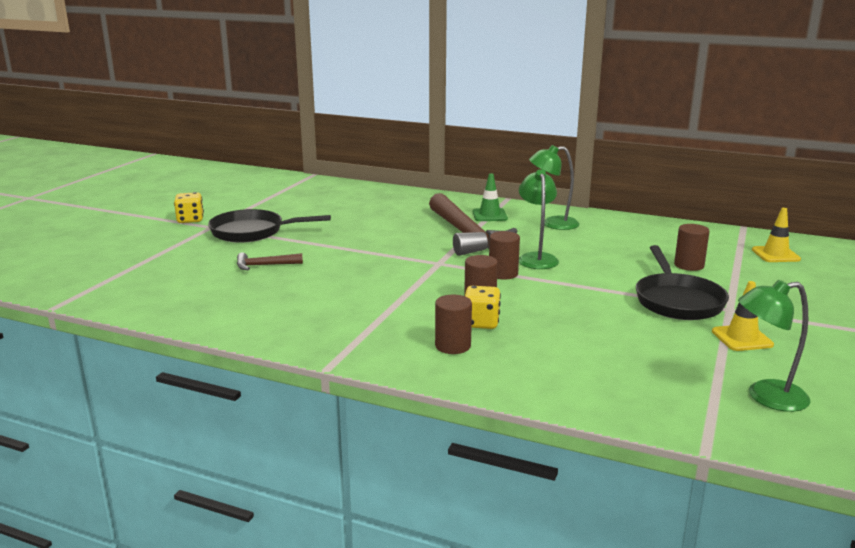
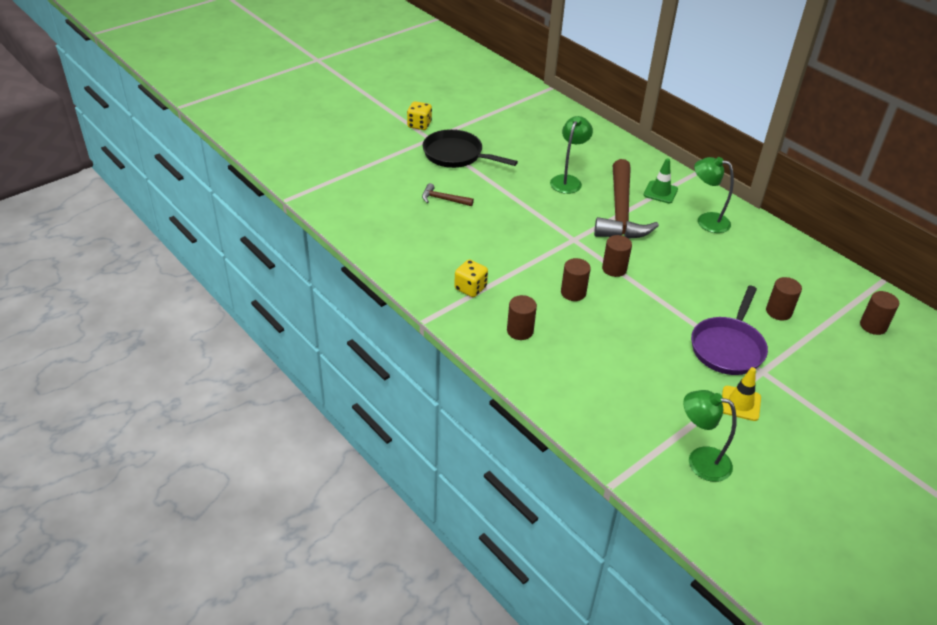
camera: 25 degrees right, 20 degrees up
(481, 323) = (556, 316): yellow dice -> yellow dice (470, 288)
(536, 258) = (656, 259): green lamp -> green lamp (568, 180)
(677, 301) = (728, 347): black pan -> purple pan
(775, 254) = (873, 326): yellow traffic cone -> brown cylinder

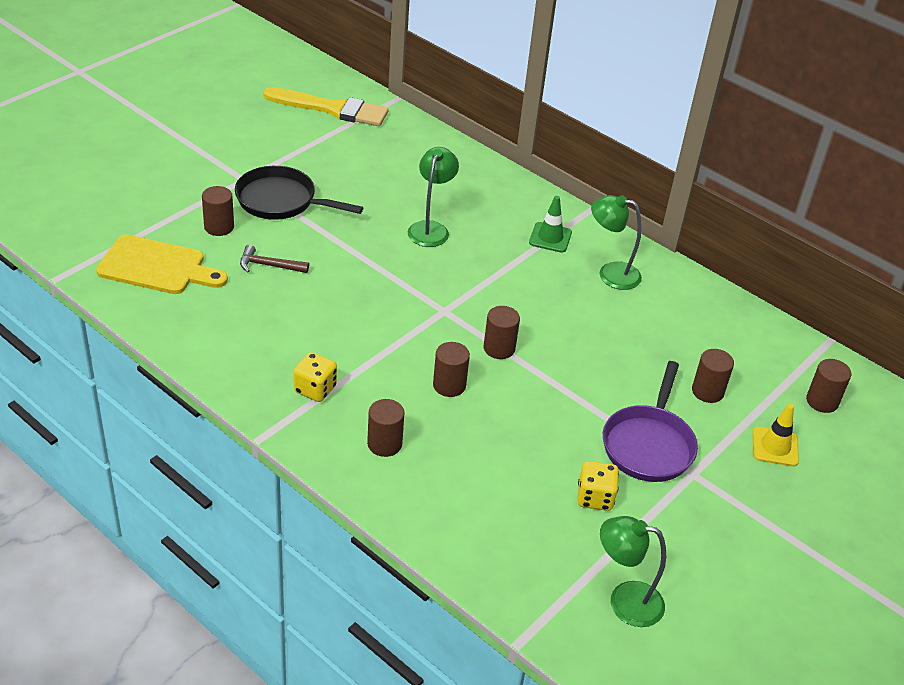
camera: 10 degrees left, 0 degrees up
(361, 195) = (157, 267): none -> yellow cutting board
(409, 170) = (219, 227): none -> brown cylinder
(419, 125) = (227, 160): yellow dice -> yellow dice (595, 498)
(500, 93) = (331, 109): none -> yellow brush
(621, 212) = (502, 269): brown hammer -> none
(740, 403) = (668, 519): yellow traffic cone -> yellow traffic cone (775, 447)

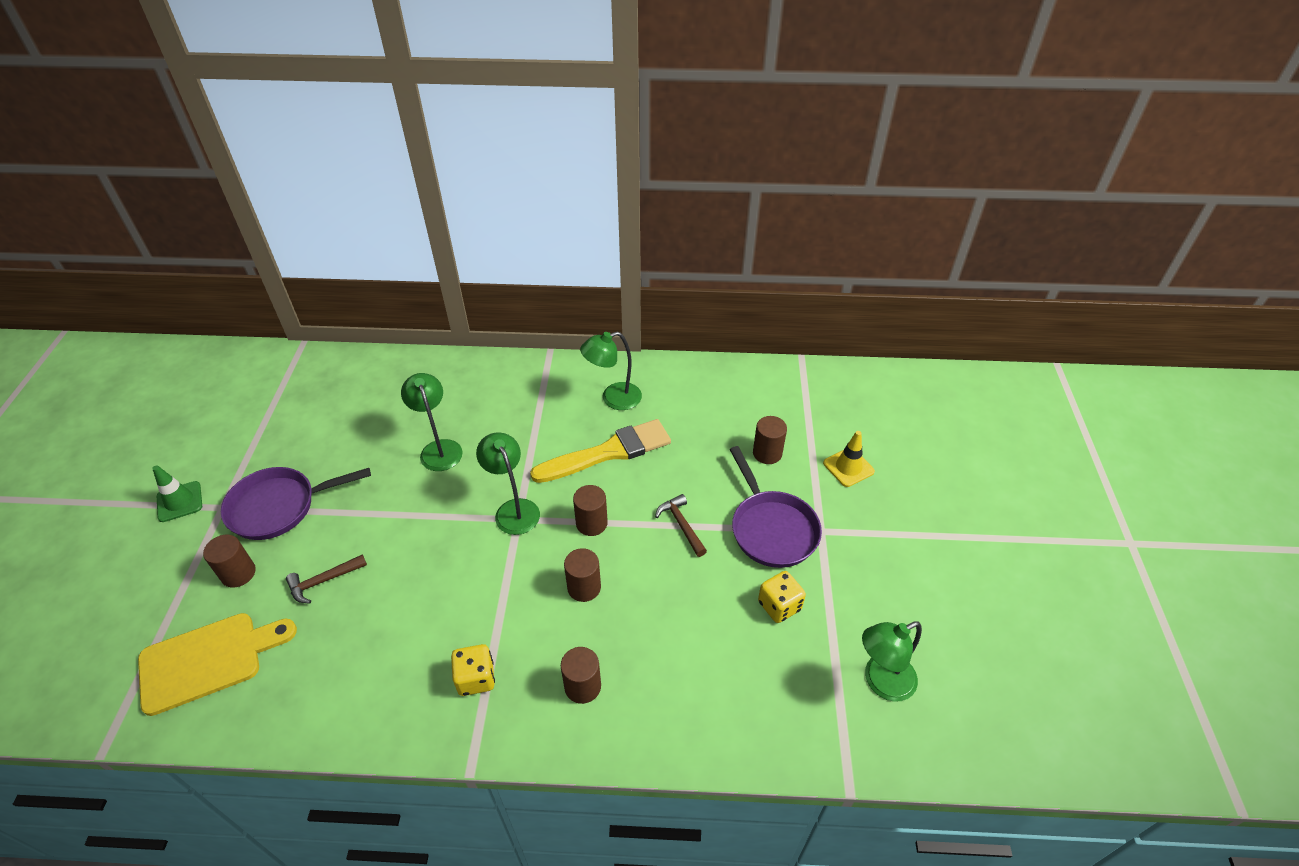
camera: 35 degrees left, 5 degrees up
(281, 201) = (279, 507): black pan -> purple pan
(331, 109) = (250, 386): yellow brush -> yellow brush (608, 452)
(447, 302) = (513, 509): none -> green lamp
(550, 238) = (541, 396): green traffic cone -> green traffic cone (179, 501)
(572, 394) = (681, 525): none -> brown hammer
(822, 401) = (841, 408): brown cylinder -> none

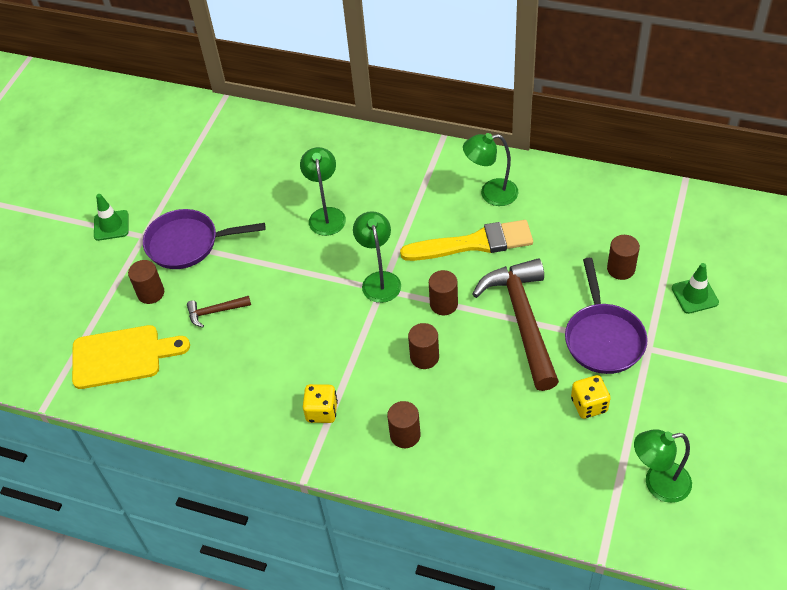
camera: 20 degrees right, 5 degrees up
(681, 525) = (522, 320): brown hammer -> brown hammer, size x2.26
(848, 467) = (694, 295): yellow traffic cone -> green traffic cone

